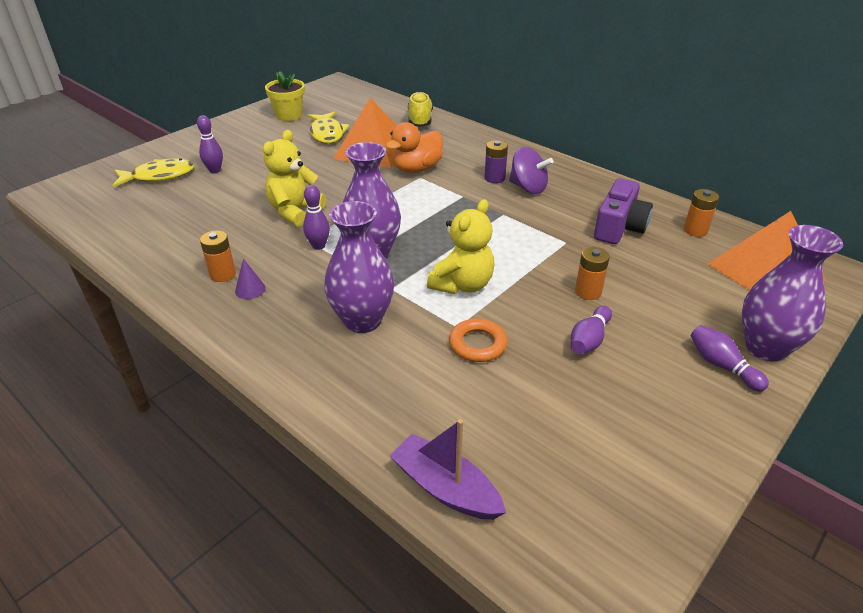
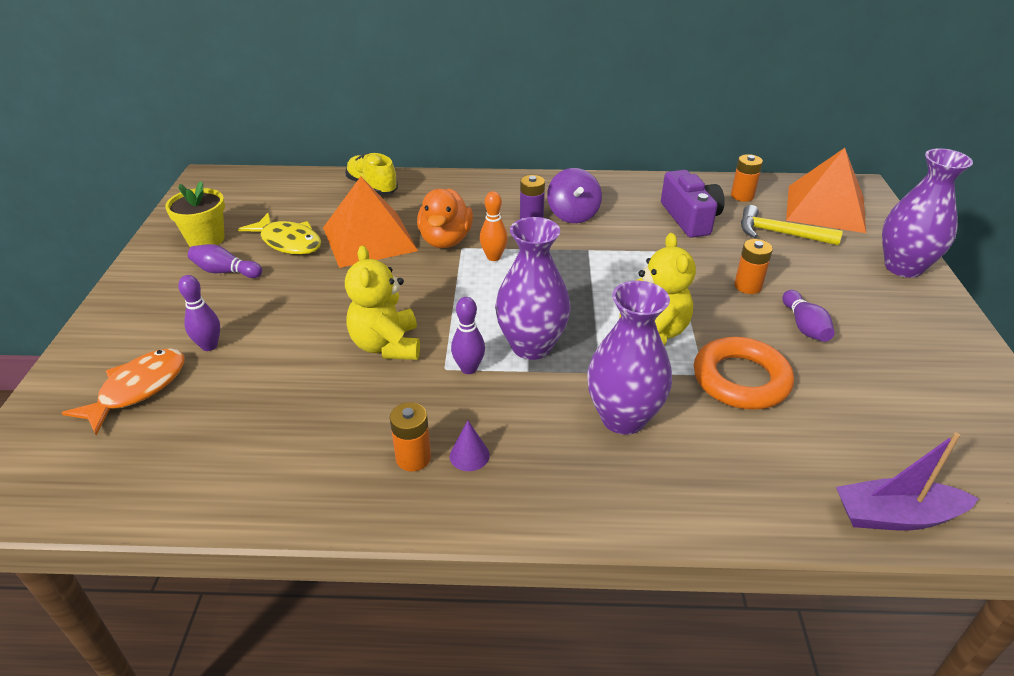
camera: 40 degrees left, 0 degrees up
(159, 176) = (138, 389): yellow fish -> orange fish
(431, 191) = (493, 257): none -> orange bowling pin
(477, 344) = (741, 379): orange ring -> orange ring, size x1.53
(528, 188) = (573, 215): purple spinning top -> purple spinning top turned 90 degrees clockwise
(683, 270) = (779, 233): none -> yellow hammer
(721, 365) = (901, 296): purple bowling pin -> purple bowling pin (225, 272)

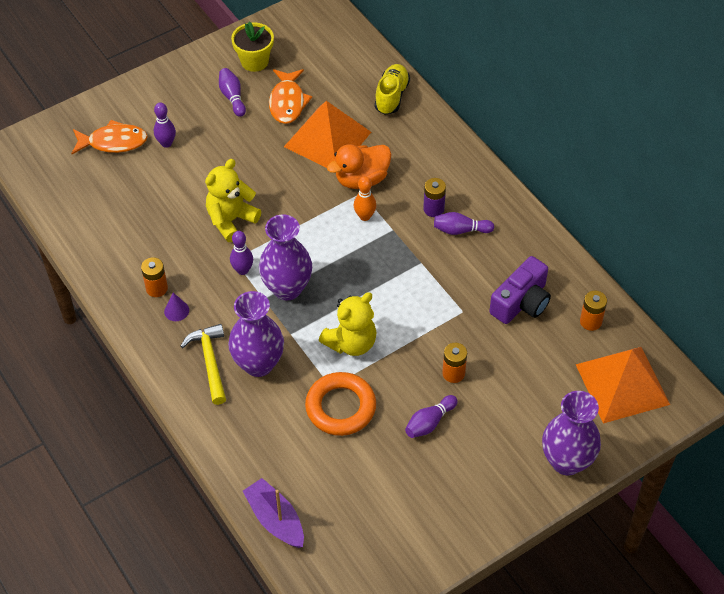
camera: 55 degrees right, 15 degrees up
(288, 242) = (287, 102): yellow fish -> orange fish
(573, 215) = (460, 230): purple spinning top -> purple bowling pin
(779, 233) = (549, 367): yellow hammer -> yellow hammer (210, 362)

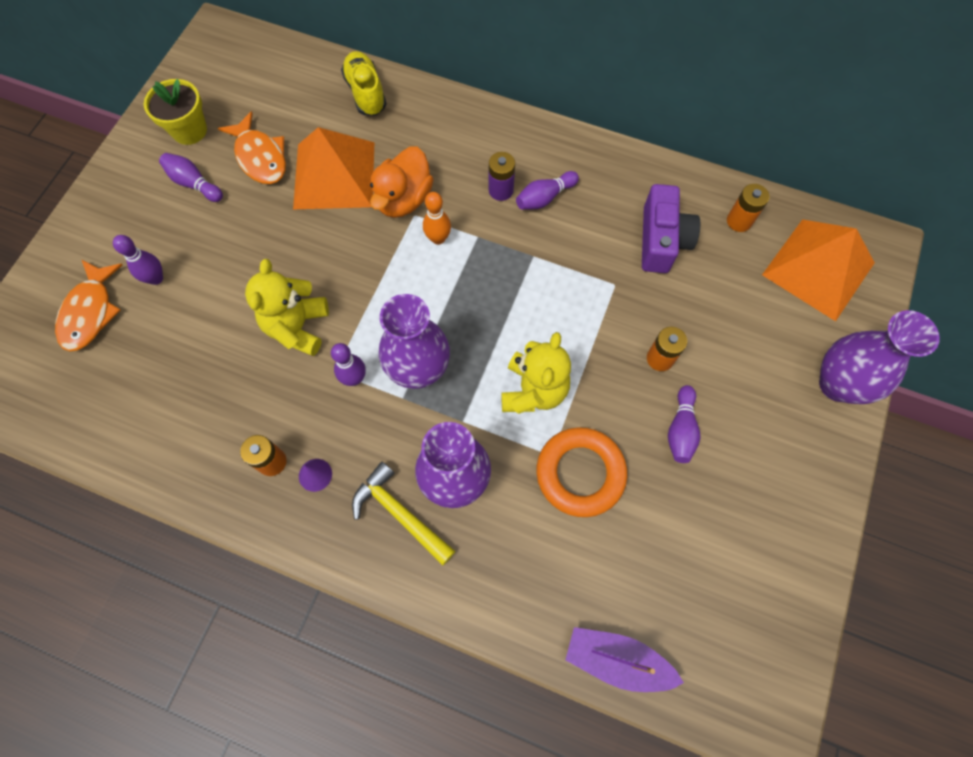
camera: 35 degrees left, 15 degrees up
(113, 142) = (90, 312): orange fish -> orange fish turned 135 degrees clockwise

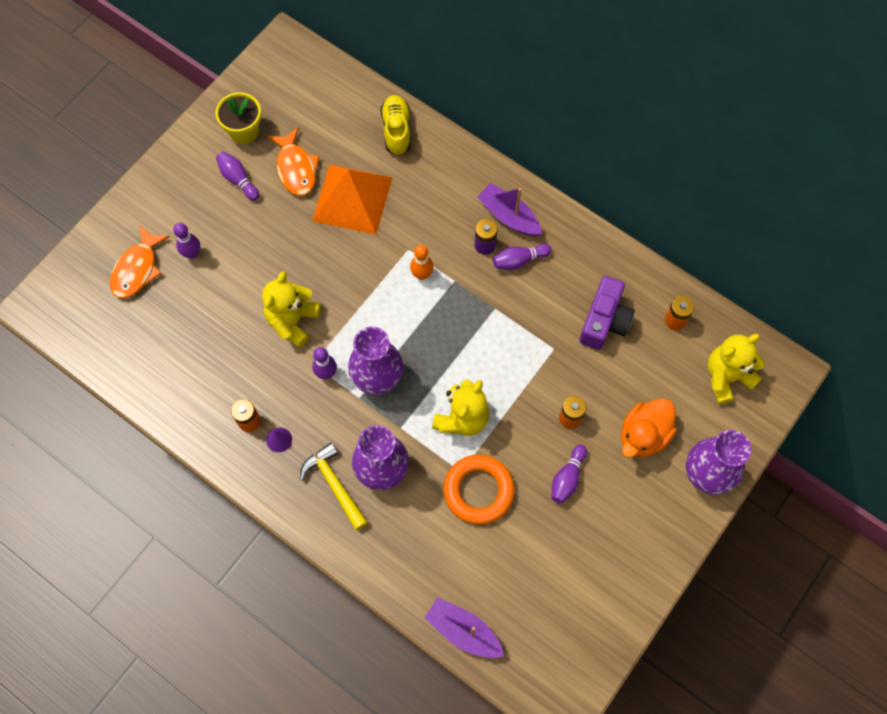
camera: 15 degrees right, 0 degrees up
(403, 199) = (403, 234): orange duck -> orange duck (643, 435)
(518, 154) = (509, 216): none -> purple boat
(818, 268) = (726, 377): orange pyramid -> yellow teddy bear

